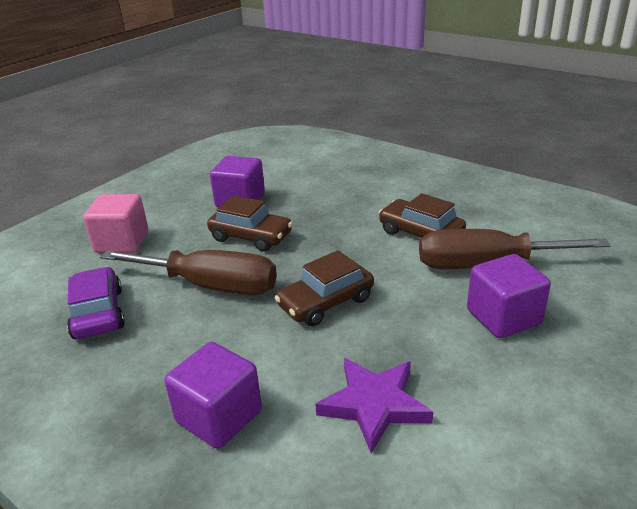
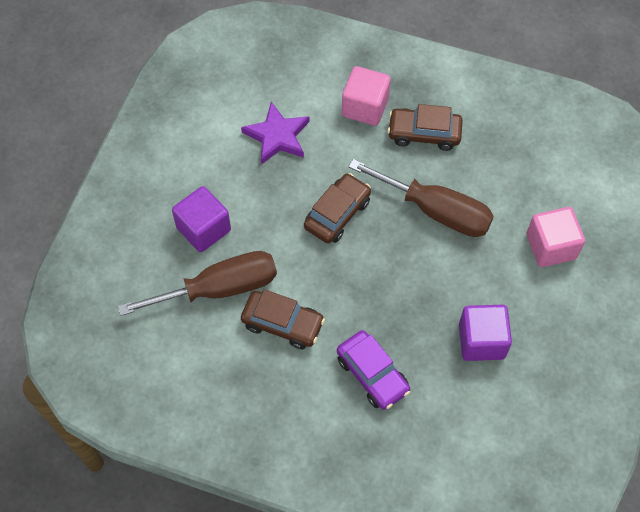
camera: 160 degrees right, 30 degrees up
(98, 313) = (501, 163): purple car -> purple car (372, 374)
(210, 286) = (435, 211): brown screwdriver -> brown screwdriver turned 150 degrees counterclockwise
(219, 416) = (365, 107): purple cube -> pink cube
(251, 237) = (437, 282): brown car -> brown car (424, 133)

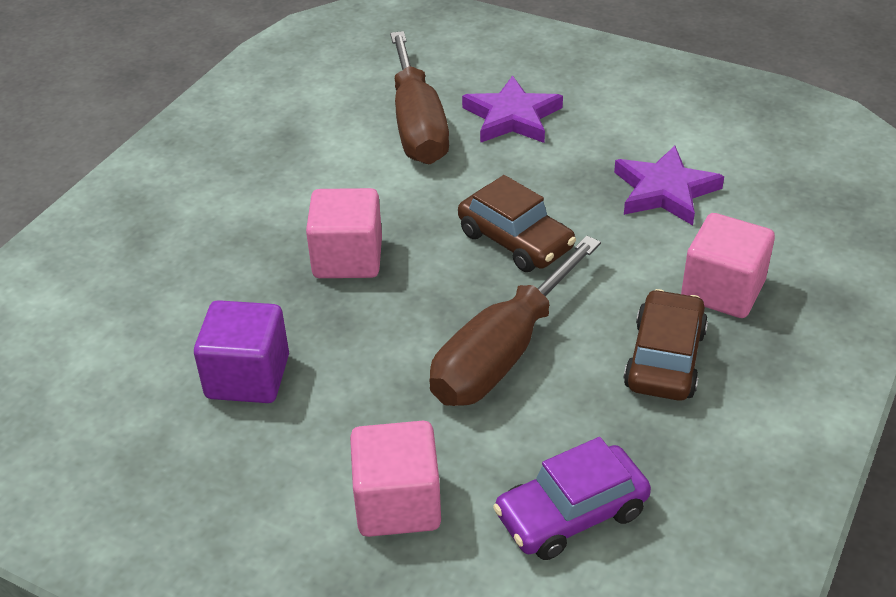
camera: 100 degrees right, 20 degrees down
(203, 229) = (512, 117): purple cube -> purple star
(282, 323) = (348, 175): brown car -> none
(369, 307) = (347, 258): none -> pink cube
(372, 374) = (241, 251): purple car -> purple car (571, 514)

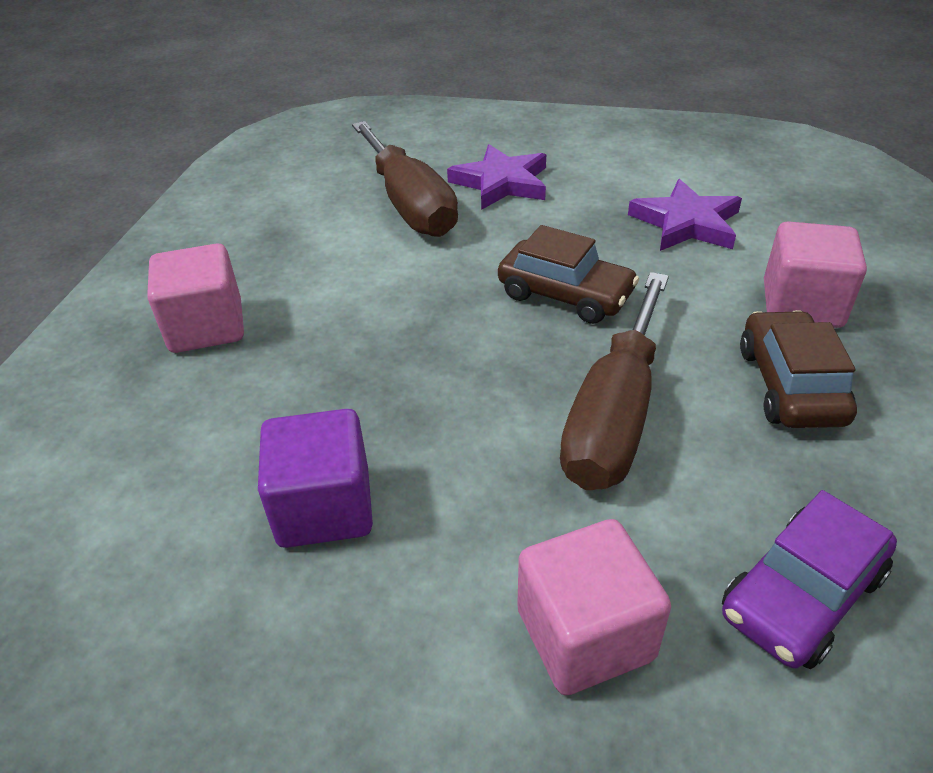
camera: 15 degrees left, 0 degrees up
(347, 258) = (391, 345): pink cube -> pink cube (206, 327)

